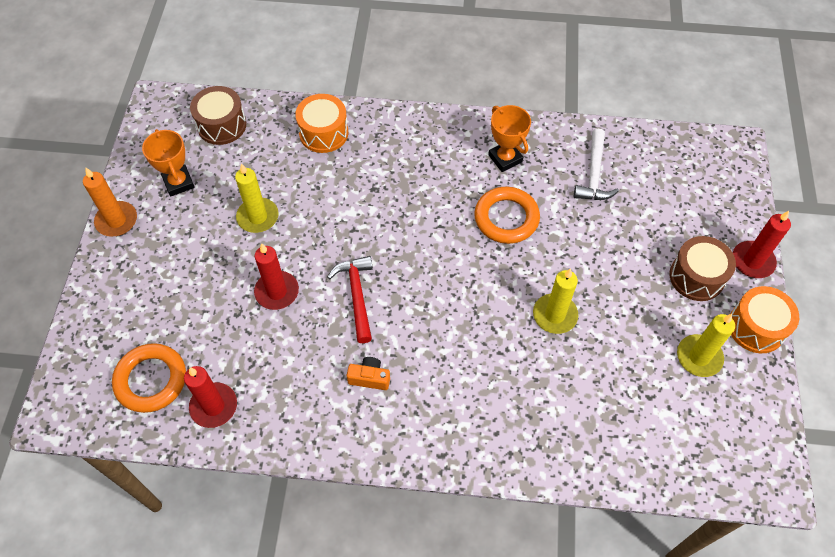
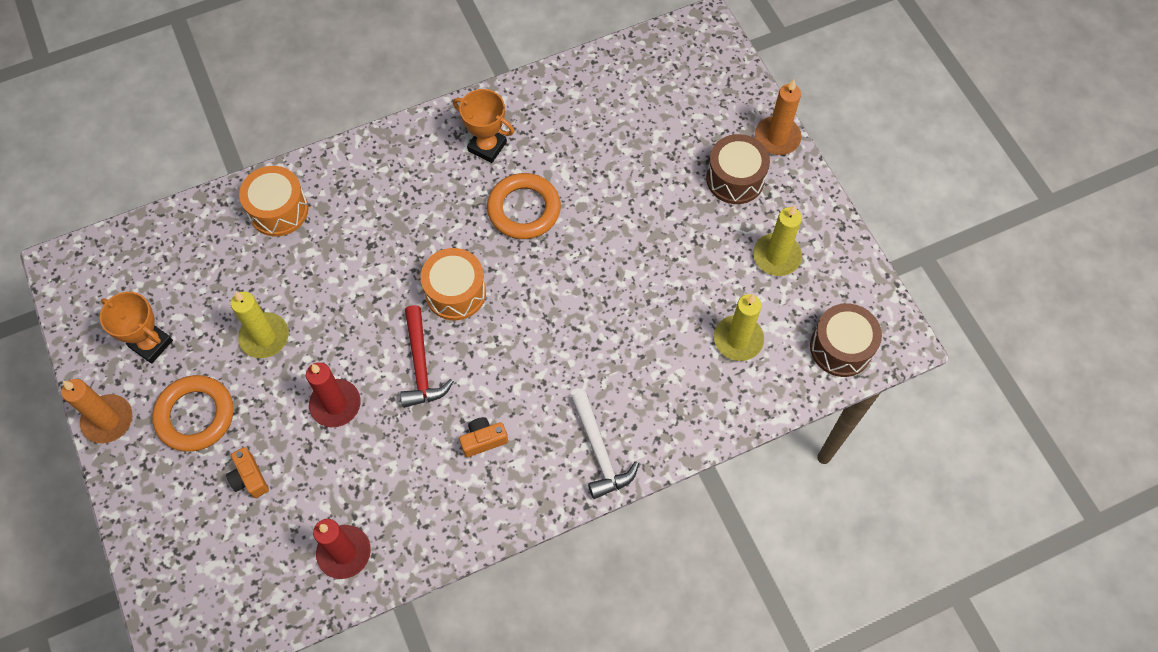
camera: 30 degrees left, 5 degrees up
(151, 380) = (261, 563): orange ring -> orange ring (195, 415)
(183, 313) = (249, 478): none -> orange camera
(222, 125) = (157, 256): brown drum -> brown drum (841, 348)
(357, 295) = (421, 365): red hammer -> red hammer turned 150 degrees counterclockwise
(554, 315) = (625, 284): yellow candle -> yellow candle (738, 339)
(594, 174) = (584, 121): white hammer -> white hammer (599, 452)
(752, 261) = (777, 138): red candle -> orange candle
(756, 327) = (812, 201): orange drum -> orange drum (455, 292)

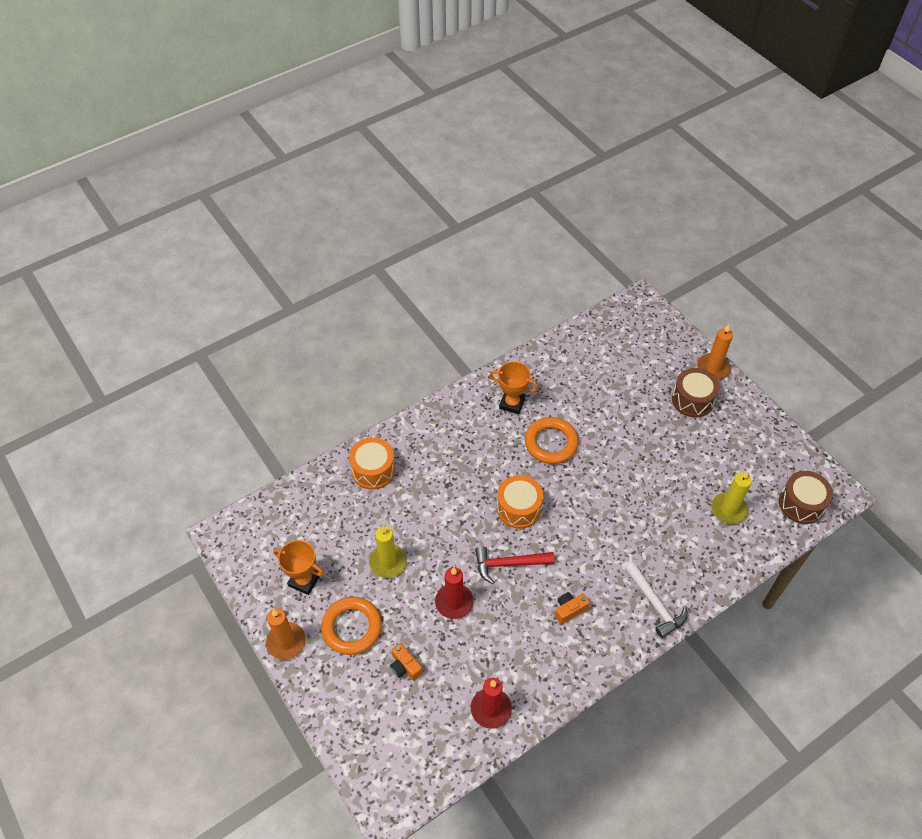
camera: 10 degrees left, 10 degrees down
(421, 365) = (508, 564): red hammer -> red hammer turned 105 degrees clockwise
(776, 256) = (737, 448): yellow candle -> none

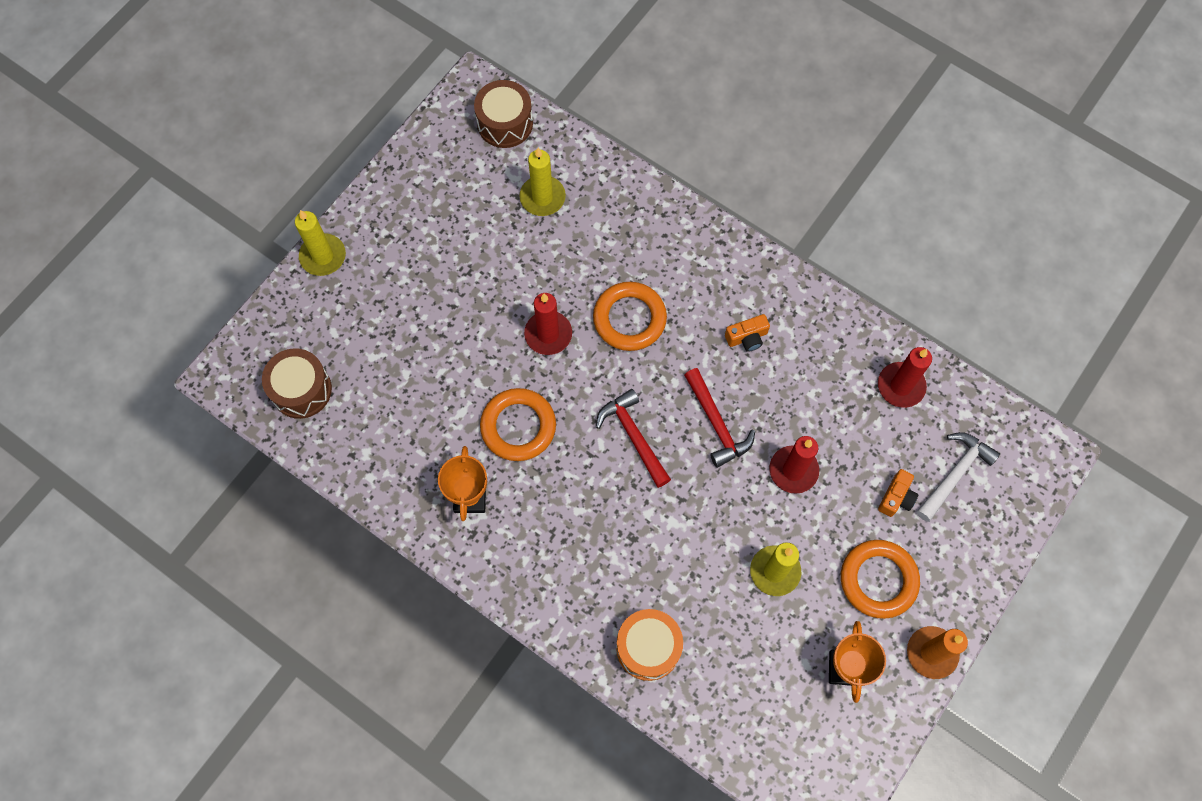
camera: 110 degrees left, 15 degrees up
(519, 508) = (633, 436): orange drum -> red hammer
(569, 610) = (747, 338): orange camera -> orange camera turned 60 degrees counterclockwise
(610, 535) = (629, 319): none -> orange ring
(614, 480) = (548, 334): none -> red candle
(655, 604) = (701, 249): white hammer -> white hammer (955, 474)
(692, 400) = (386, 270): brown drum -> brown drum (301, 390)
(713, 368) = (323, 256): orange candle -> yellow candle

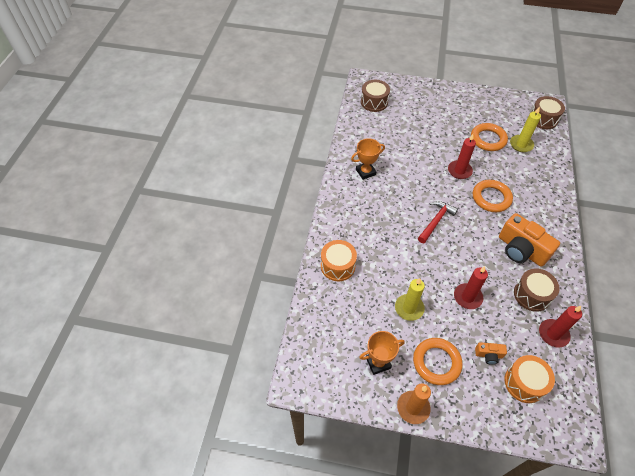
camera: 65 degrees right, 15 degrees down
(323, 256) = (434, 87): yellow candle -> none
(518, 426) = (409, 176): orange ring -> orange ring (488, 139)
(716, 423) = (467, 253): red hammer -> none
(747, 338) = (521, 250): orange camera -> orange camera, size x2.15
(829, 374) = (532, 295): none -> brown drum
(955, 474) = (524, 383): white hammer -> orange drum

